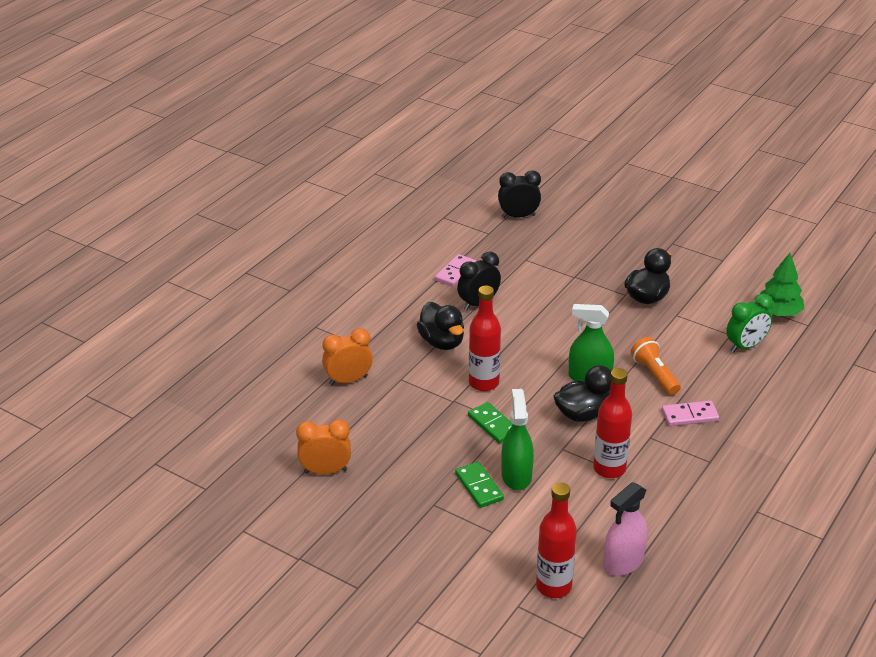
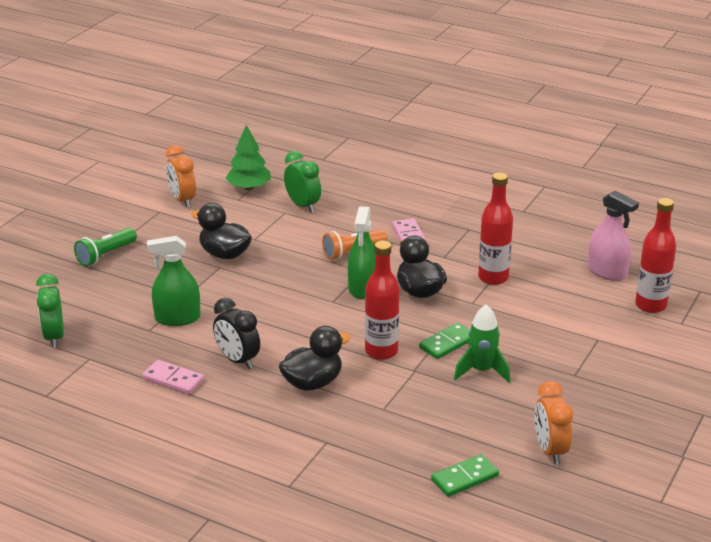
camera: 95 degrees left, 5 degrees down
(348, 380) = (392, 448): orange clock -> orange clock (182, 200)
(447, 442) = (481, 371): none -> green rocket
(479, 486) = (540, 348): green domino -> green domino (464, 478)
(516, 475) = (518, 327): green spray bottle -> green spray bottle (177, 318)
(518, 216) = (54, 337): black clock -> green clock
(642, 234) = (105, 255): none -> green flashlight

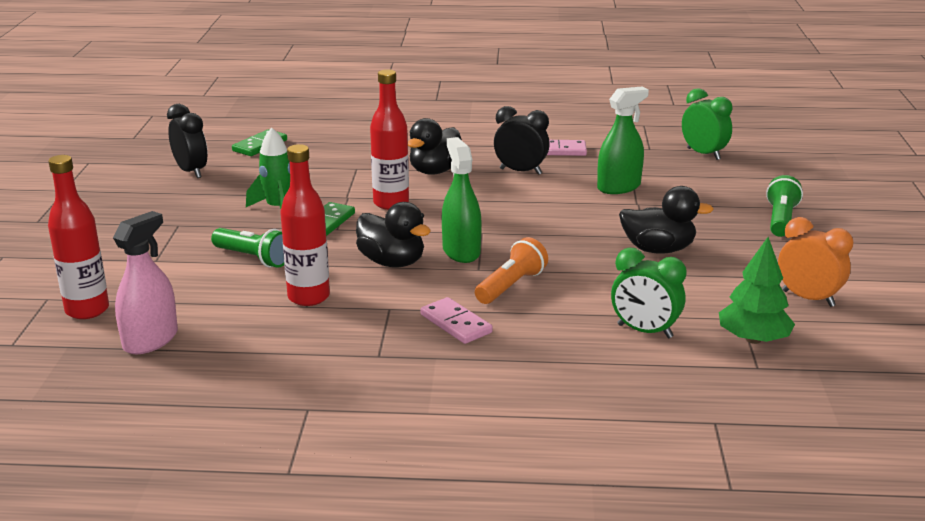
camera: 155 degrees right, 5 degrees down
(521, 321) = (253, 258): none -> green flashlight
(550, 450) = (191, 171): orange clock -> black clock
(607, 272) = (150, 340): pink spray bottle -> pink spray bottle turned 105 degrees clockwise

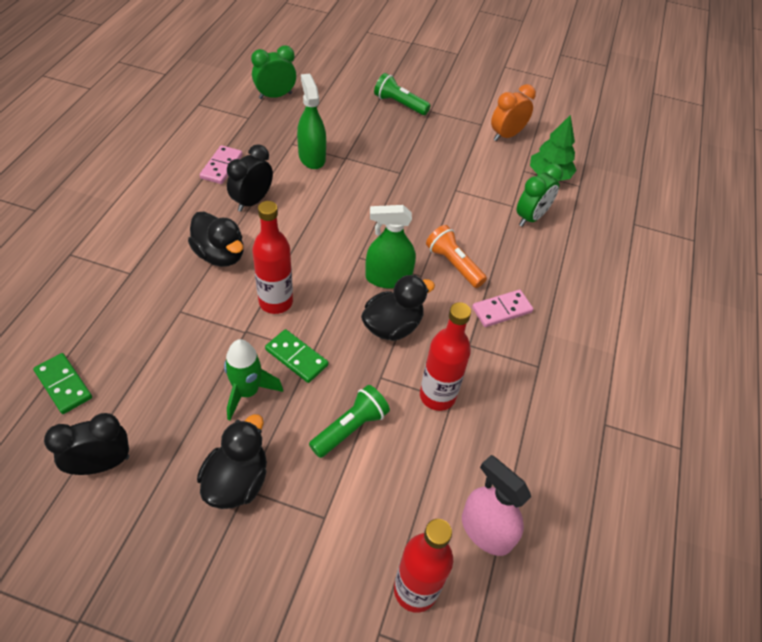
camera: 80 degrees left, 25 degrees up
(658, 249) = (422, 173): black duck -> black duck (237, 481)

